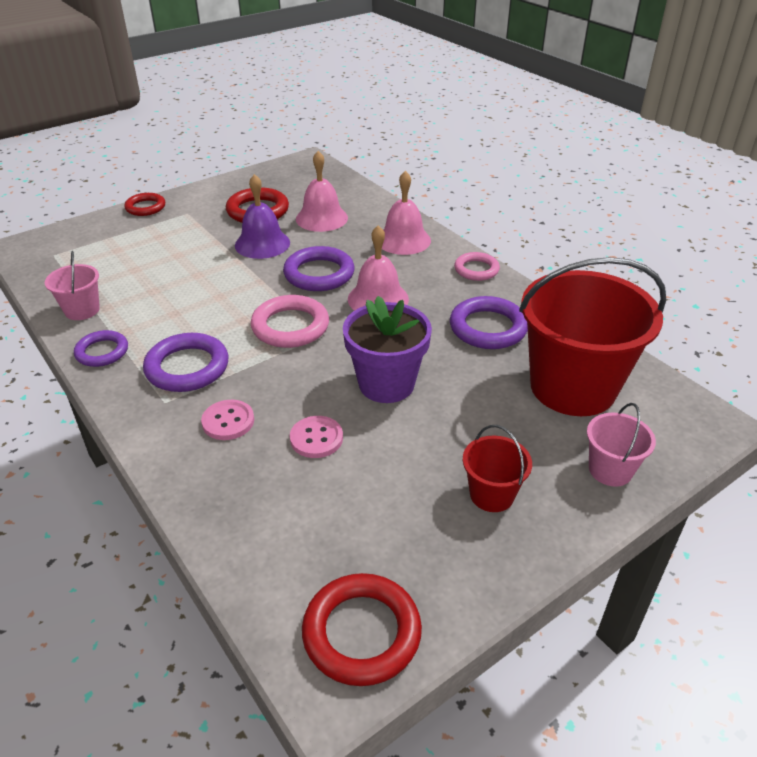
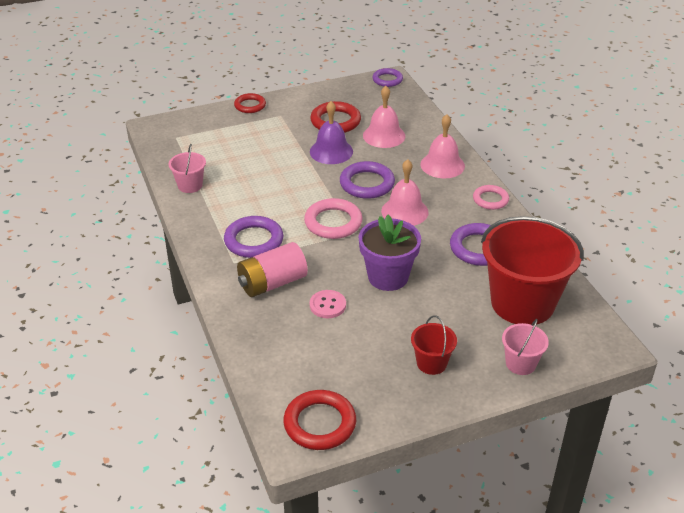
camera: 15 degrees right, 0 degrees up
(102, 352) = (199, 219): purple ring -> purple ring (387, 80)
(228, 421) = (272, 283): pink button -> pink battery

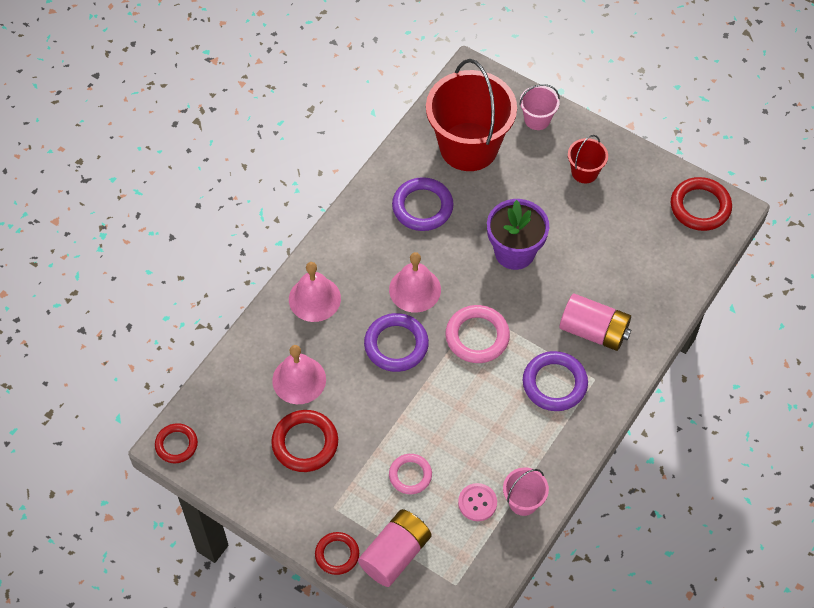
camera: 125 degrees left, 20 degrees up
(223, 124) = (395, 554): none -> pink battery
(327, 305) = (584, 274): pink button -> pink button (477, 503)
(331, 151) = (365, 411): purple bell -> none
(387, 80) = (176, 445): purple ring -> red ring
(490, 200) = (343, 232): pink ring -> pink ring (410, 475)

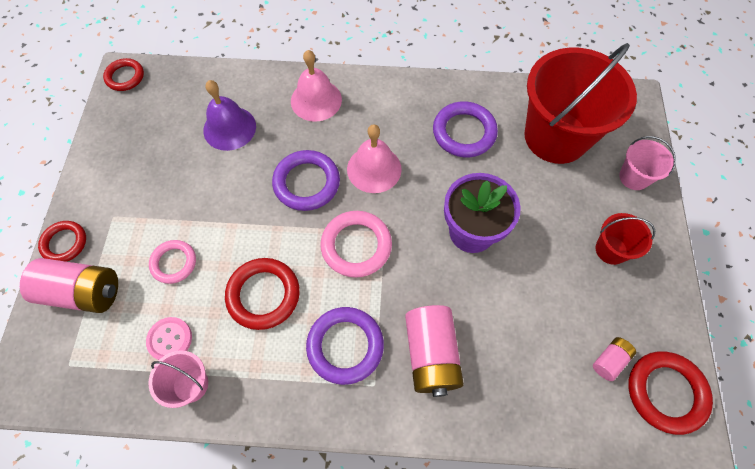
camera: 60 degrees right, 5 degrees up
(299, 380) = (229, 128): pink bell -> purple bell
(305, 443) = (168, 163): red ring -> red ring (263, 295)
(661, 225) = (609, 360): none -> pink battery

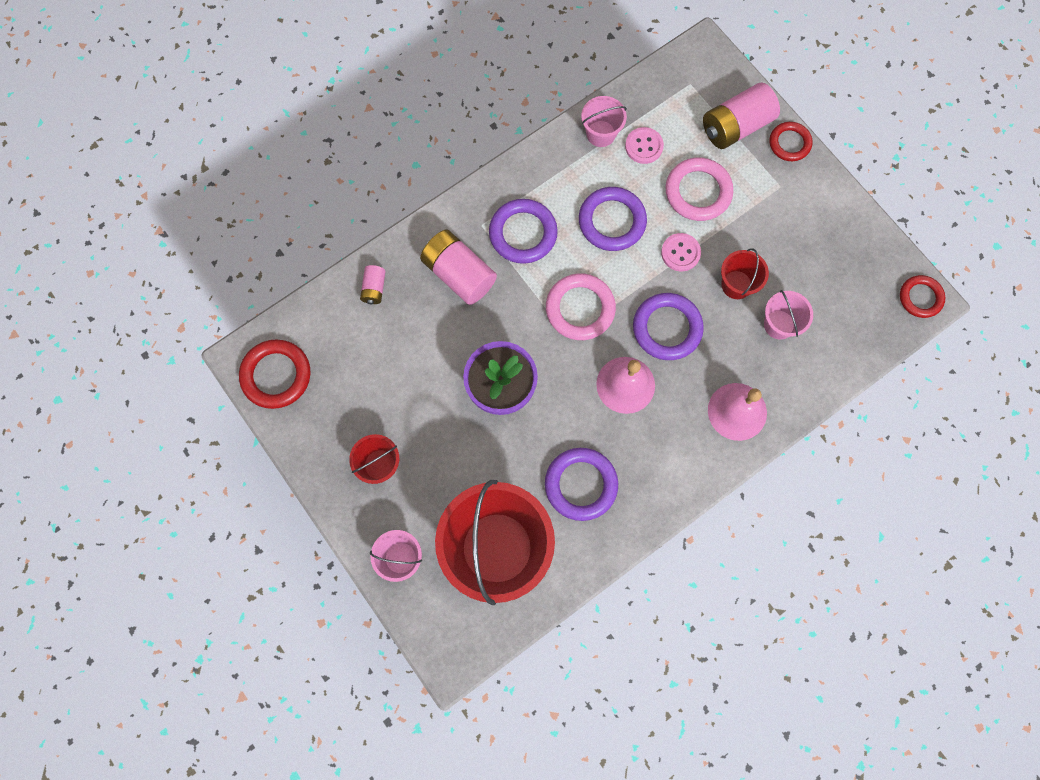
camera: 140 degrees right, 10 degrees up
(174, 263) = (698, 192): pink ring -> pink ring, size x1.56
(226, 174) = (736, 285): none -> red bucket
(229, 128) = (779, 324): purple bell -> pink bucket
(239, 227) = (680, 253): none -> pink button
(263, 295) = (612, 221): red ring -> purple ring
(609, 360) = (329, 368): pink battery -> pink battery (374, 288)

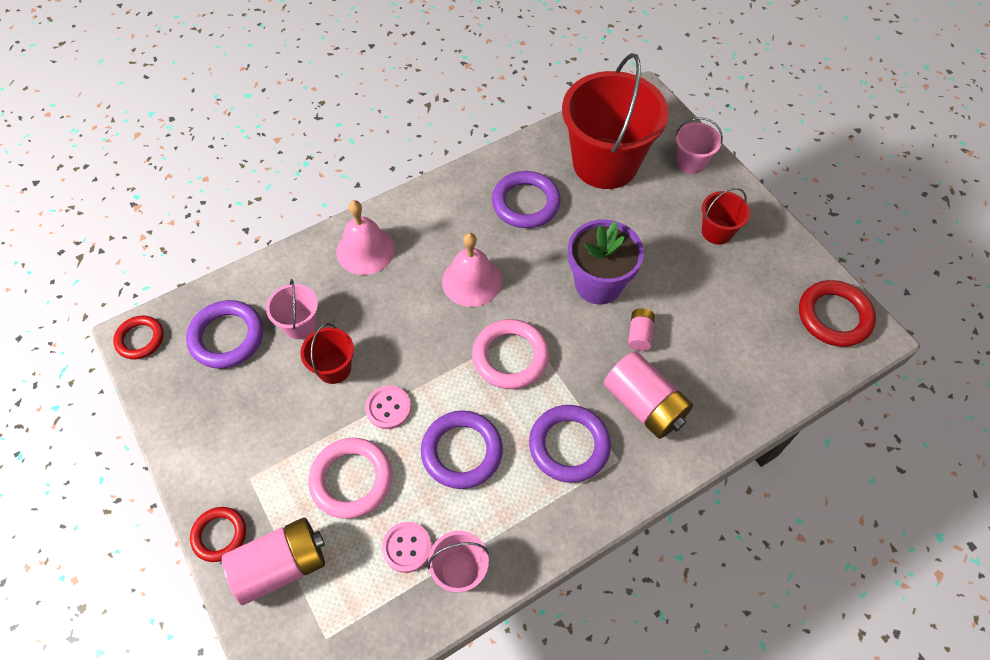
camera: 175 degrees left, 15 degrees down
(374, 288) = (740, 396): pink battery -> pink battery (639, 334)
(667, 328) = (419, 330): purple ring -> purple ring (227, 337)

